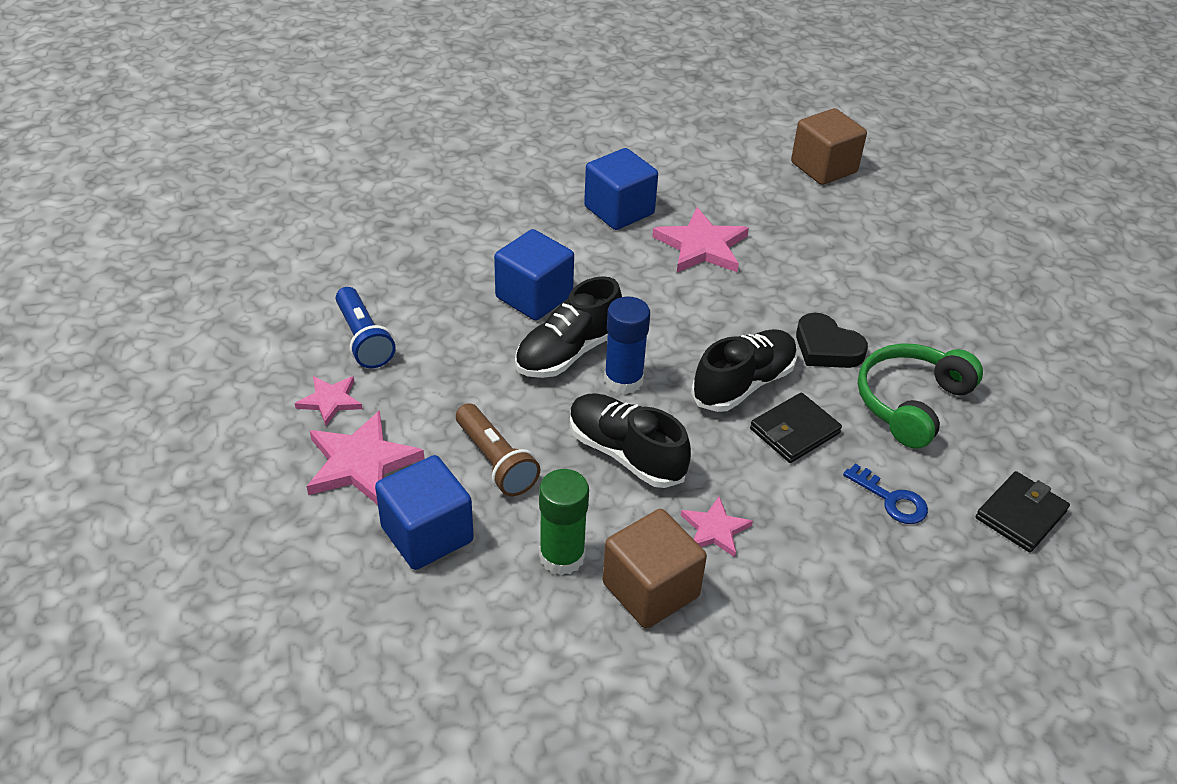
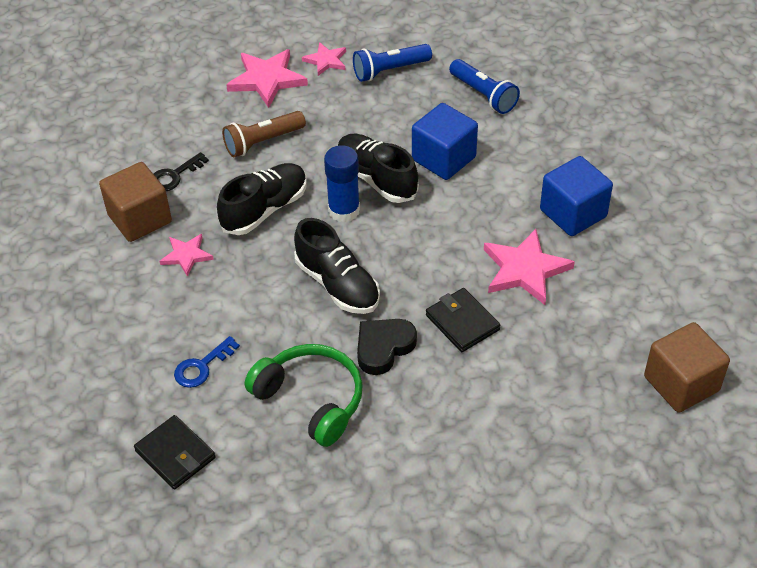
camera: 95 degrees right, 5 degrees up
(424, 262) = (483, 95): none -> blue flashlight
(427, 534) = (202, 113): blue cube -> none
(562, 556) = (174, 176): green glue stick -> black key
(794, 431) = (281, 313): black wallet -> black wallet (462, 322)

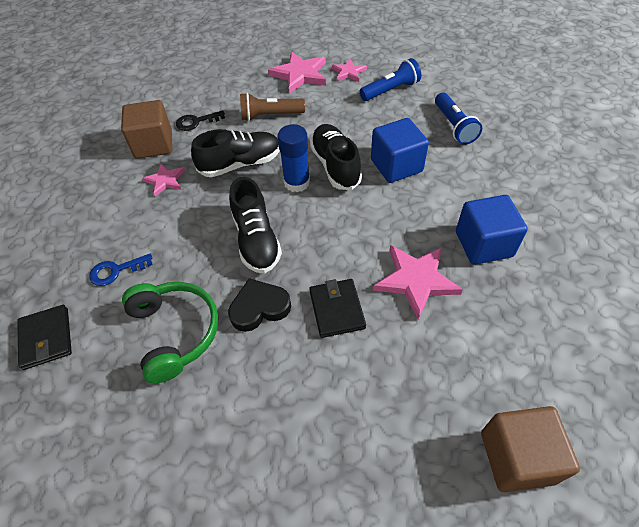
camera: 25 degrees right, 5 degrees up
(389, 70) = (391, 90): blue flashlight -> blue flashlight turned 150 degrees clockwise

